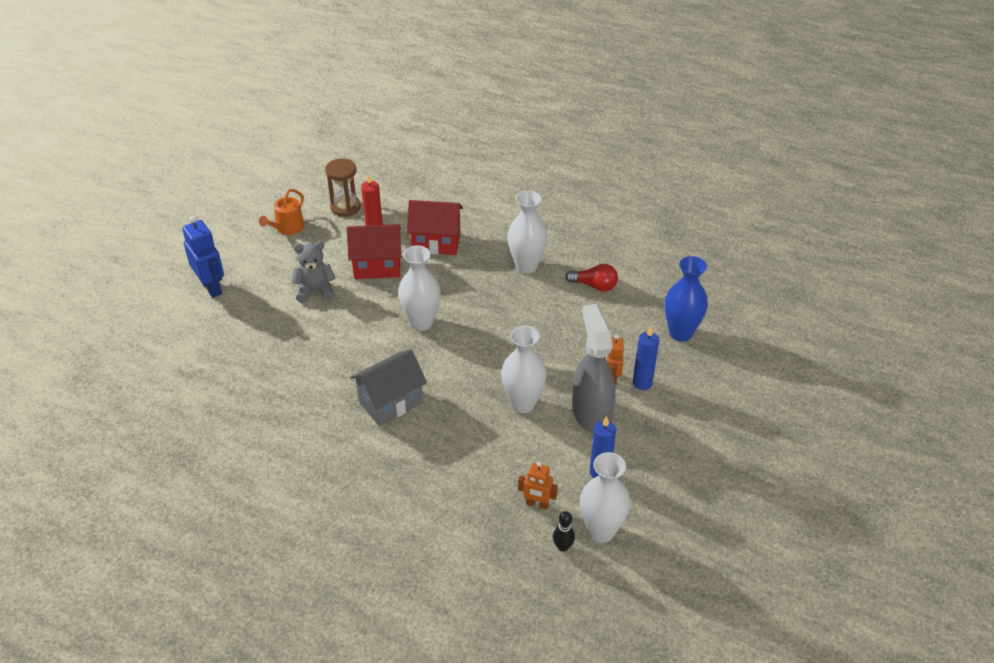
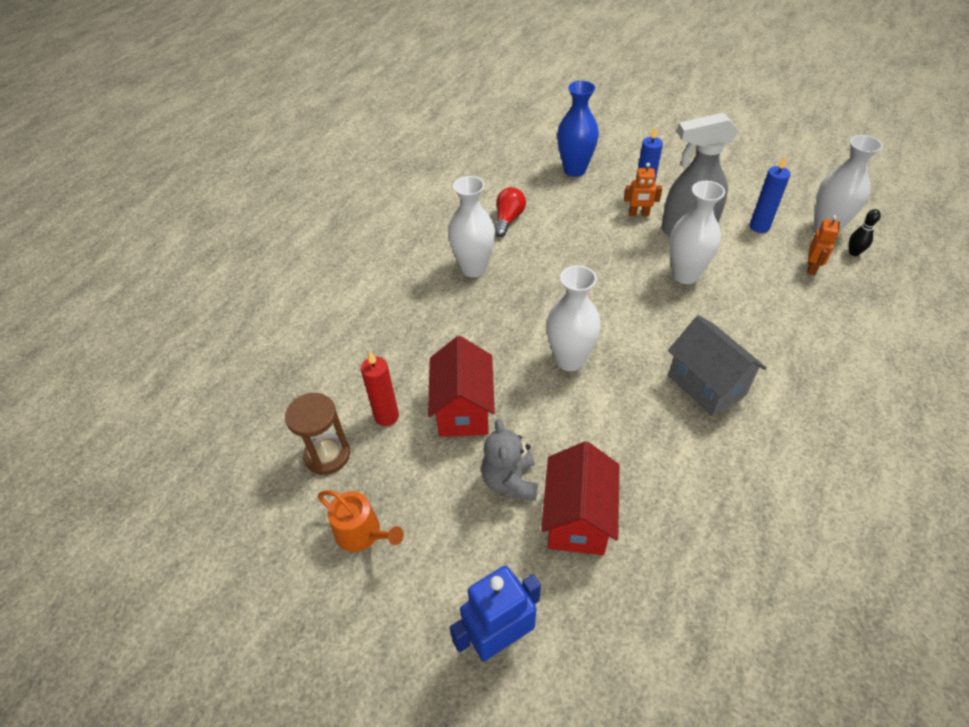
camera: 85 degrees left, 5 degrees up
(436, 242) = (421, 348): red house -> red house (577, 518)

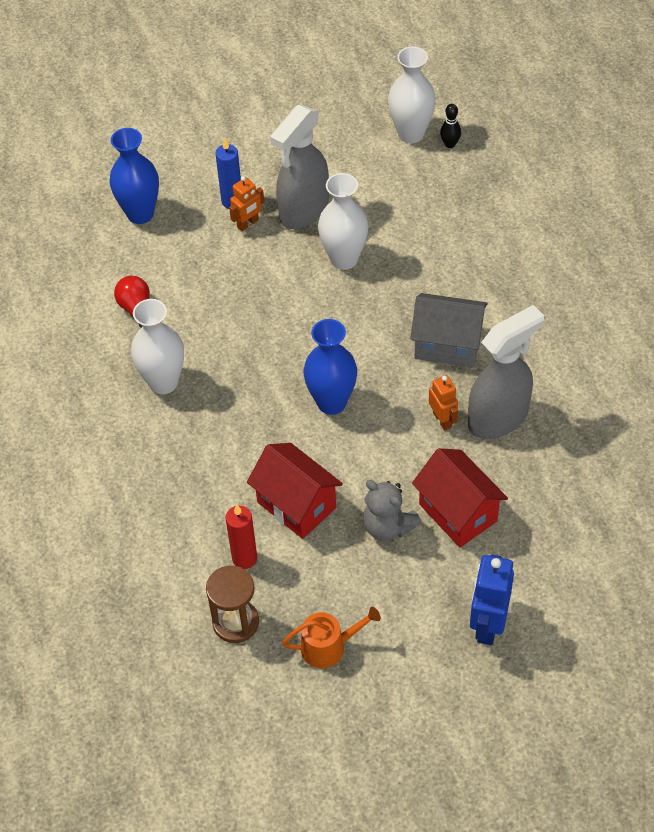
camera: 45 degrees left, 5 degrees up
(569, 360) = (331, 402): white vase -> blue vase
(694, 472) = (498, 418): none -> grey spray bottle
(759, 227) = (358, 168): blue candle -> none
(811, 268) = (431, 182): orange robot -> orange robot (442, 420)

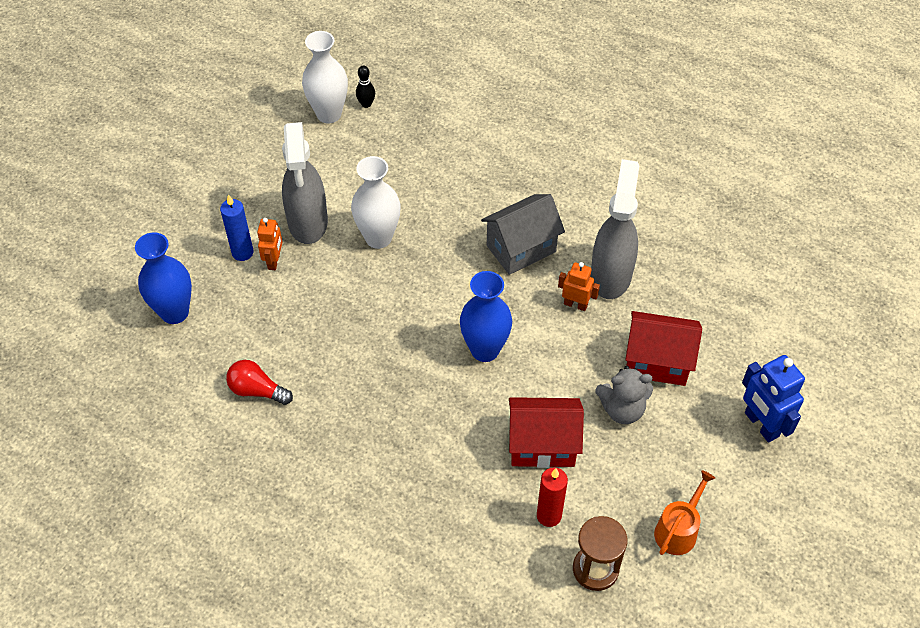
camera: 45 degrees left, 0 degrees up
(163, 382) = (339, 430): white vase -> none

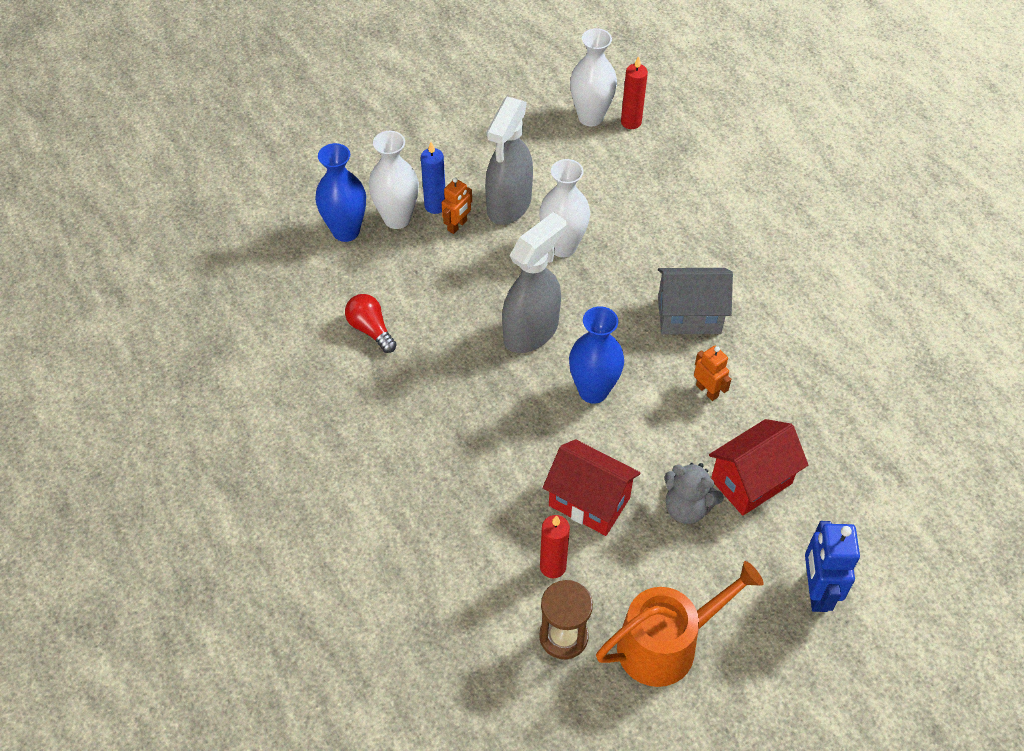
camera: 30 degrees right, 0 degrees up
(215, 279) = (397, 218): none -> white vase
(366, 104) = (631, 122): black bowling pin -> red candle
(611, 275) = (761, 380): grey spray bottle -> grey spray bottle (531, 331)
(657, 362) = (751, 481): red house -> red house turned 75 degrees counterclockwise
(678, 530) = (666, 644): orange watering can -> orange watering can, size x1.71

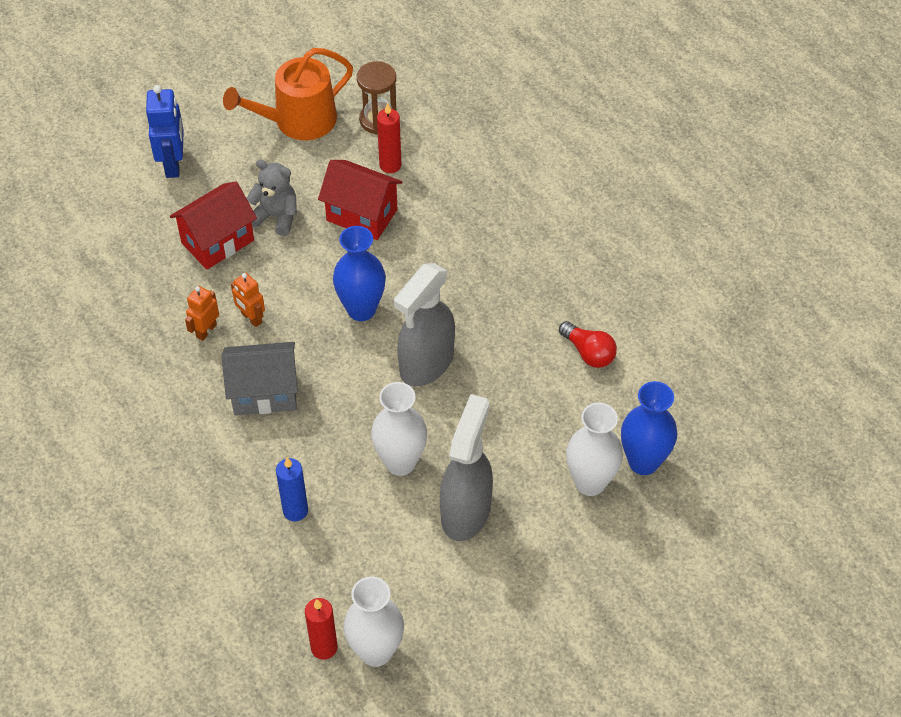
camera: 175 degrees right, 0 degrees up
(435, 206) = (550, 503): blue candle -> blue candle (295, 510)
(457, 225) = (520, 479): orange robot -> orange robot (206, 331)

